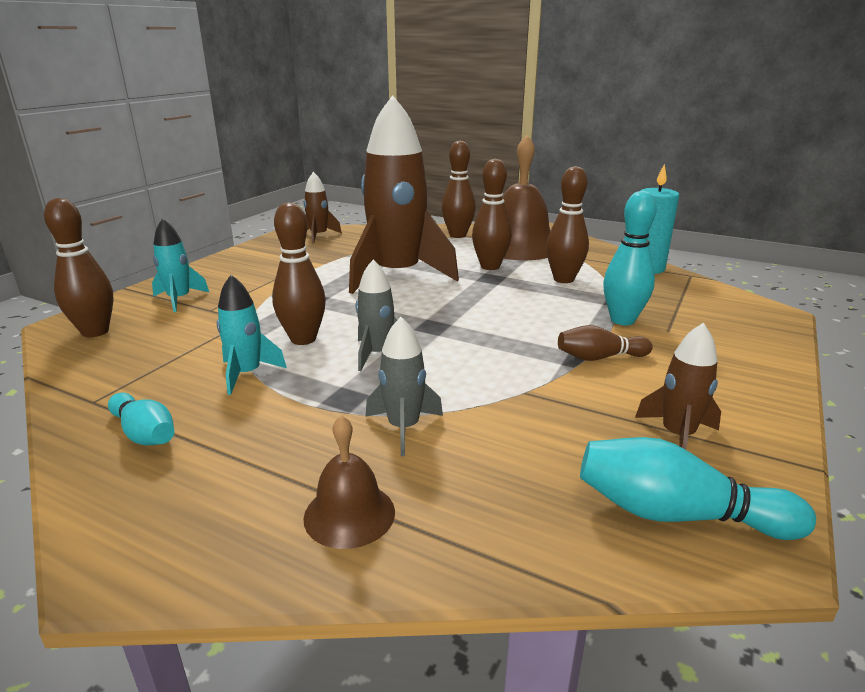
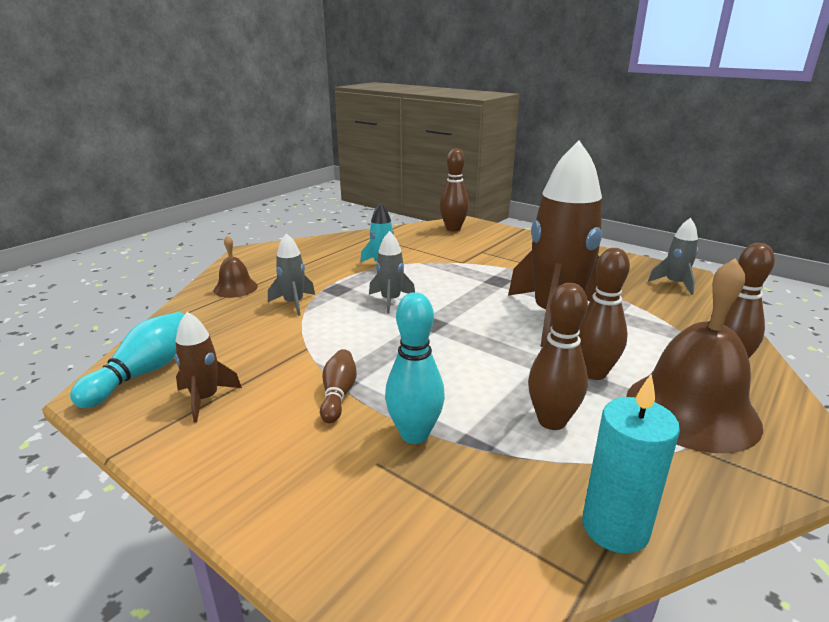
camera: 100 degrees right, 0 degrees up
(144, 433) = (334, 248): turquoise bowling pin -> none
(179, 299) = (500, 243): turquoise rocket -> none
(303, 339) = (424, 278): brown bowling pin -> none
(319, 236) = (674, 284): brown rocket -> grey rocket

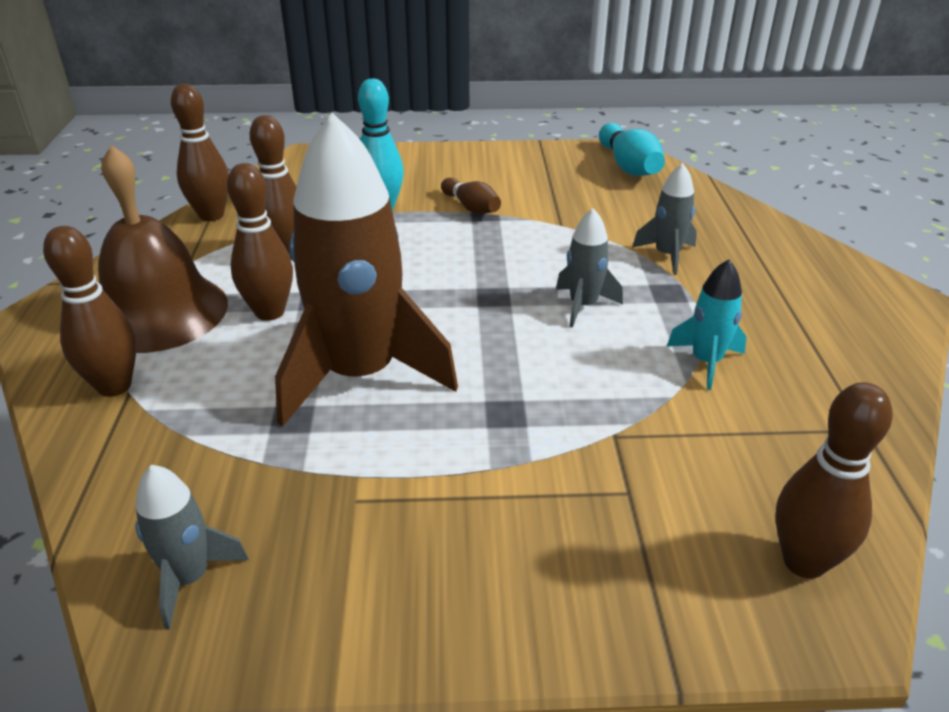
camera: 140 degrees right, 10 degrees up
(205, 399) = (552, 172): brown rocket -> none
(235, 288) = (762, 244): brown bell -> none
(615, 527) = (211, 215): turquoise candle -> brown bowling pin

